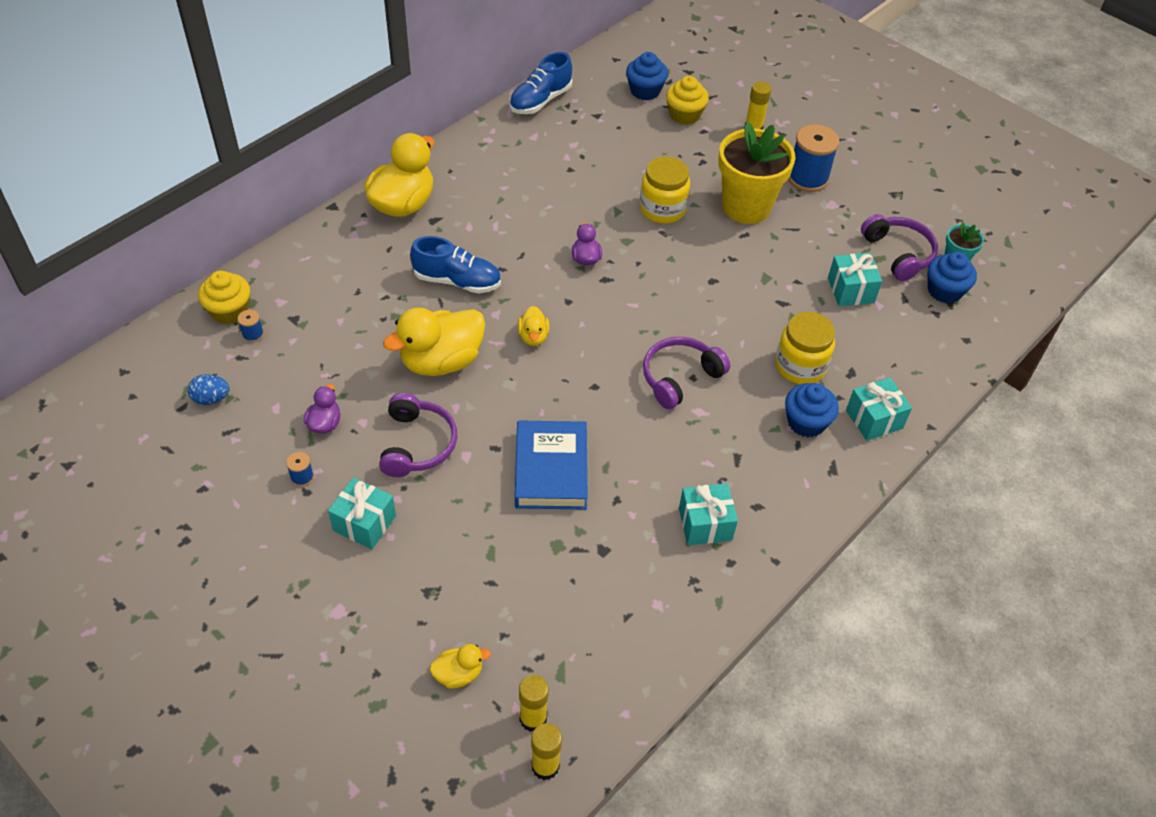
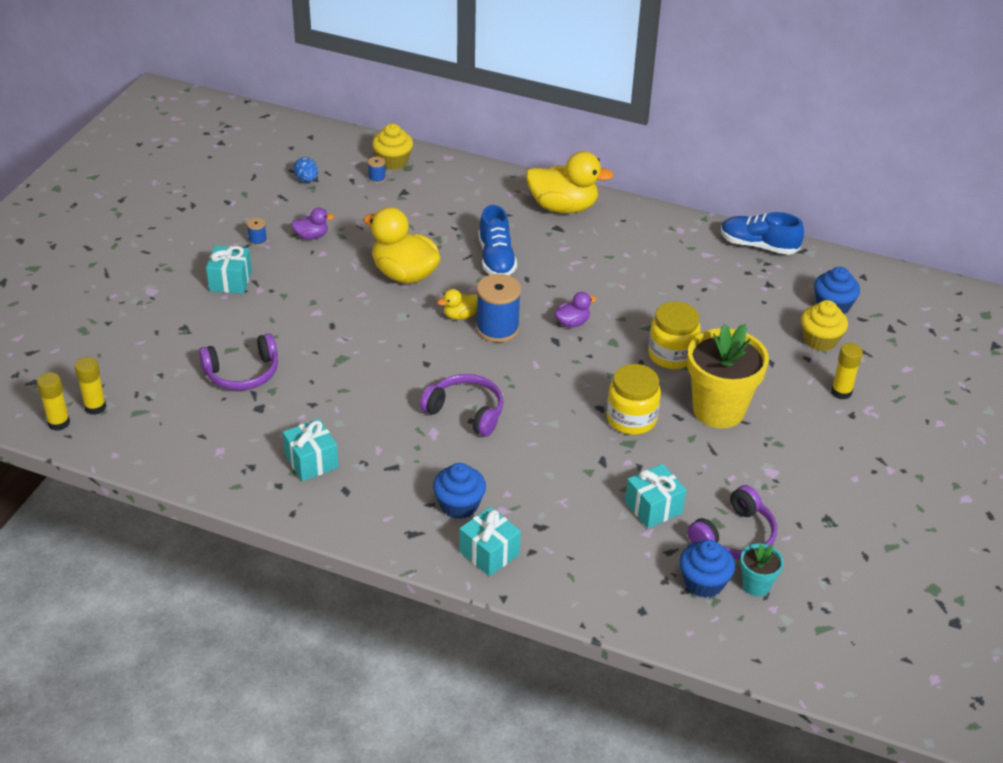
camera: 70 degrees right, 10 degrees down
(417, 444) = (315, 285): purple headphones -> purple headphones (242, 373)
(458, 674) = (120, 361): yellow duck -> none
(551, 470) = (325, 360): blue book -> none
(800, 366) = (527, 488): yellow jar -> yellow jar (631, 419)
(807, 178) = (797, 446): blue spool -> blue spool (497, 328)

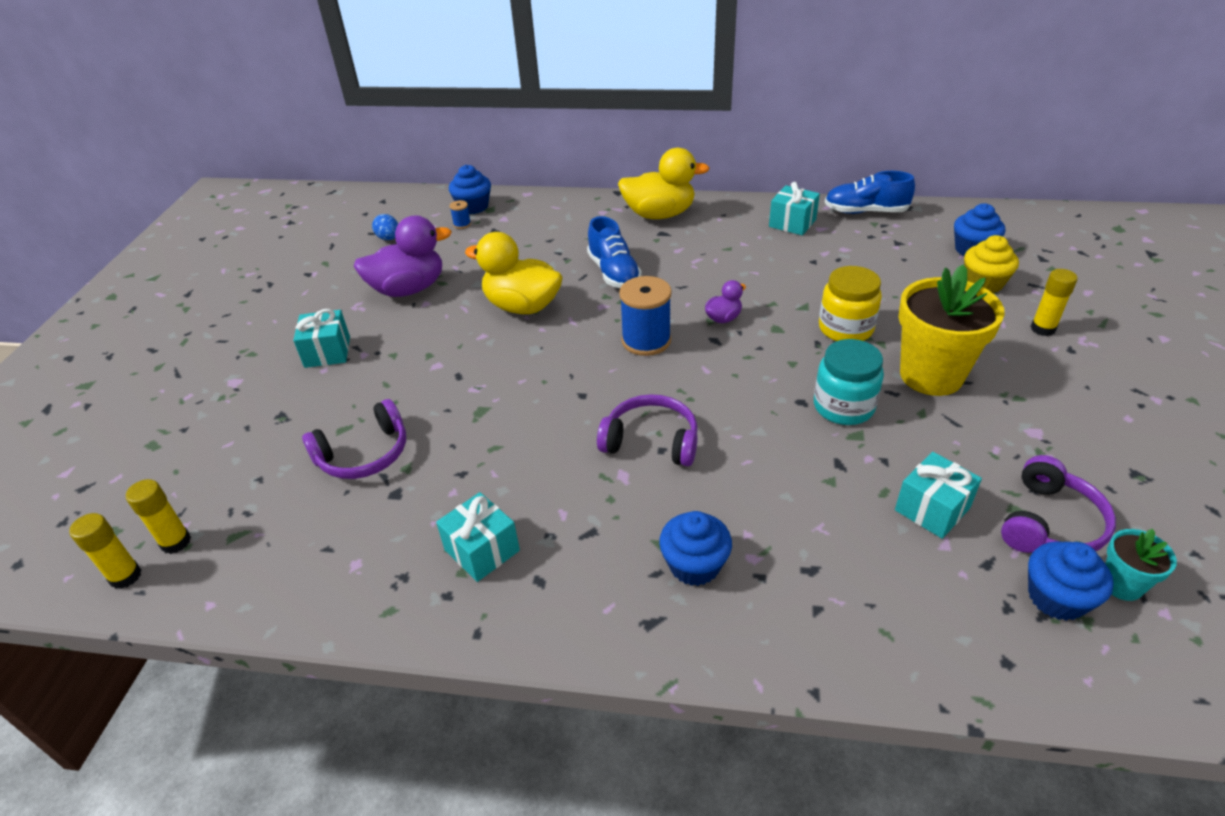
camera: 10 degrees left, 0 degrees up
(257, 241) = (350, 305): blue spool -> none
(311, 236) = (408, 289): purple duck -> purple duck, size x2.08
(393, 161) = (473, 207): yellow cupcake -> blue cupcake
(460, 315) = (600, 335): yellow duck -> none
(489, 553) = (764, 626): turquoise gift -> turquoise gift (792, 223)
(631, 419) = (843, 407): yellow jar -> turquoise jar

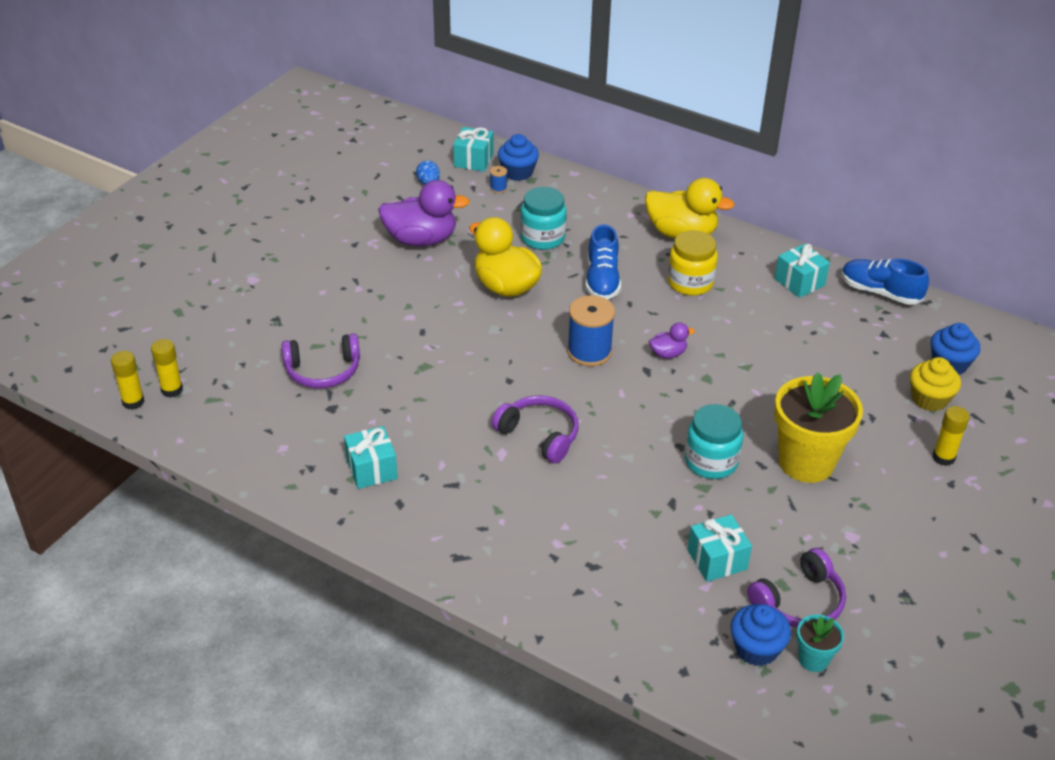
camera: 20 degrees right, 0 degrees up
(327, 352) = (331, 277): turquoise gift -> turquoise gift (473, 160)
(532, 253) = (542, 238): none -> turquoise jar
(694, 565) = (512, 532): blue cupcake -> none
(845, 328) = (766, 398): yellow jar -> yellow jar (690, 283)

